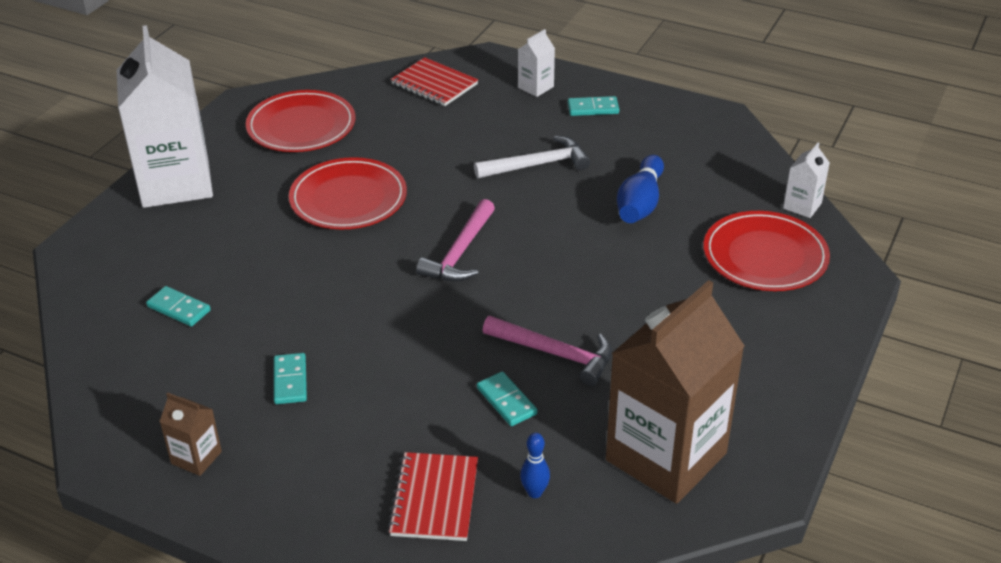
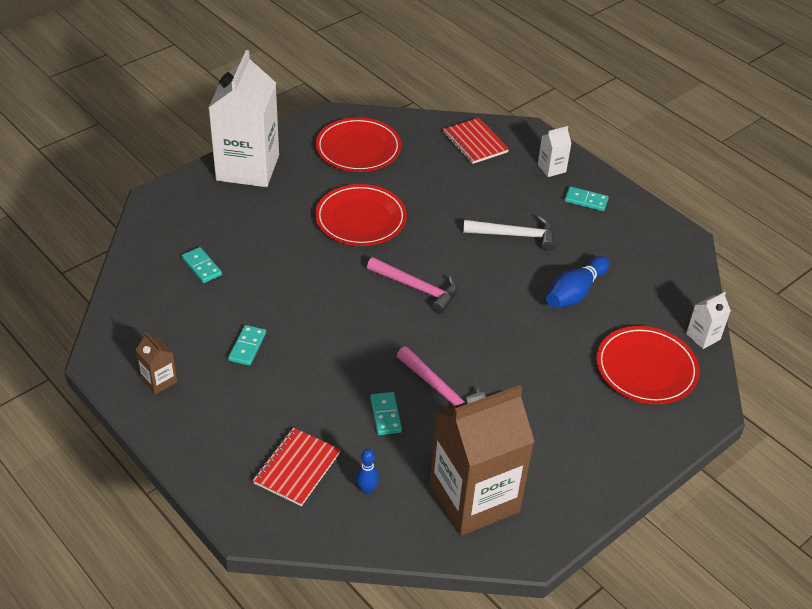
camera: 20 degrees right, 5 degrees up
(460, 252) = (417, 288): pink hammer -> pink hammer turned 105 degrees counterclockwise

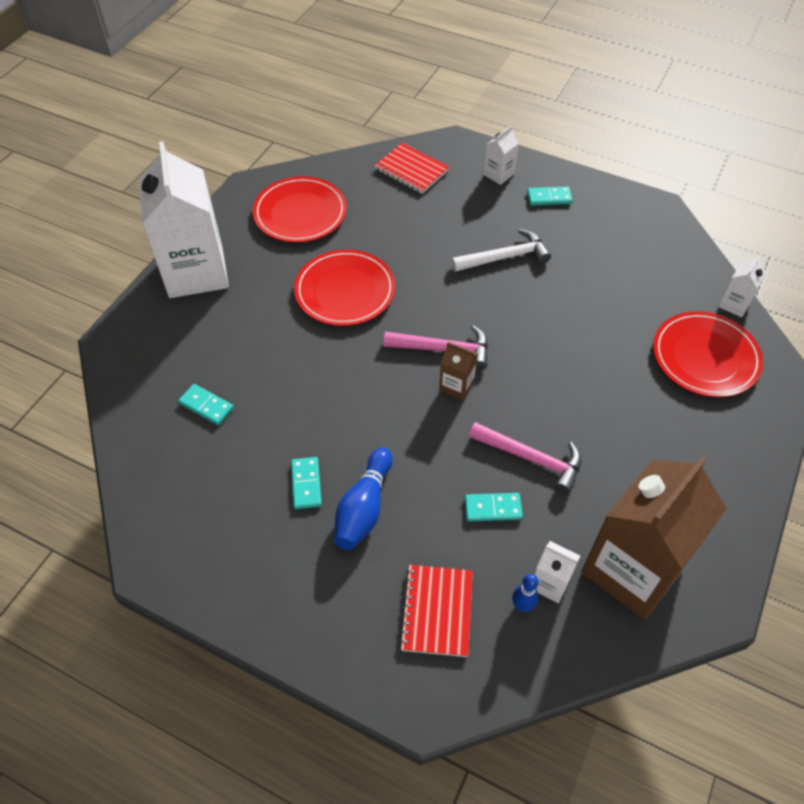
camera: 20 degrees left, 10 degrees up
(159, 380) = (230, 564): brown carton -> brown carton (456, 386)
(386, 415) = (493, 508): turquoise domino -> turquoise domino turned 60 degrees counterclockwise
(399, 482) = (550, 583): none -> white carton
(575, 293) = (595, 299): blue bowling pin -> blue bowling pin (364, 508)

